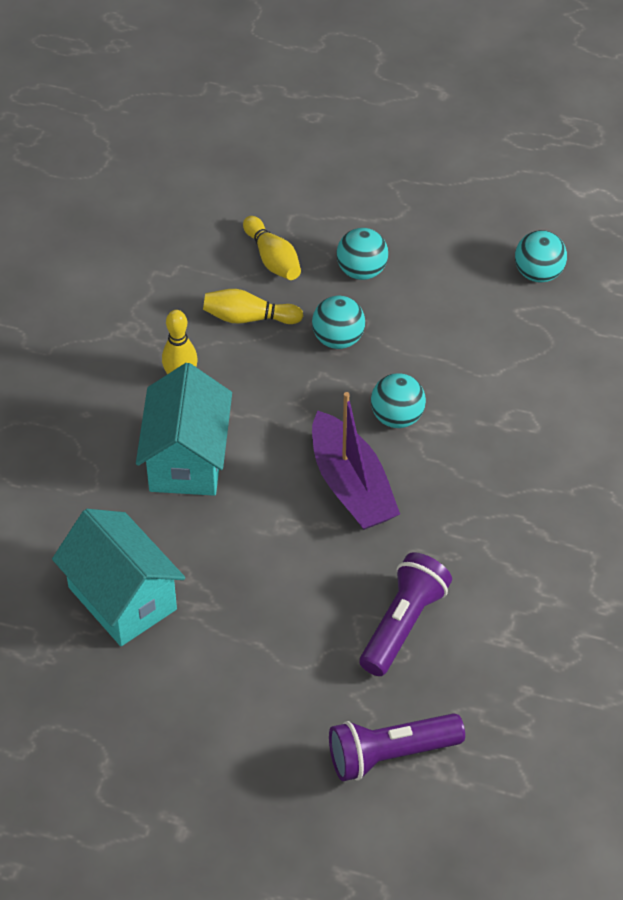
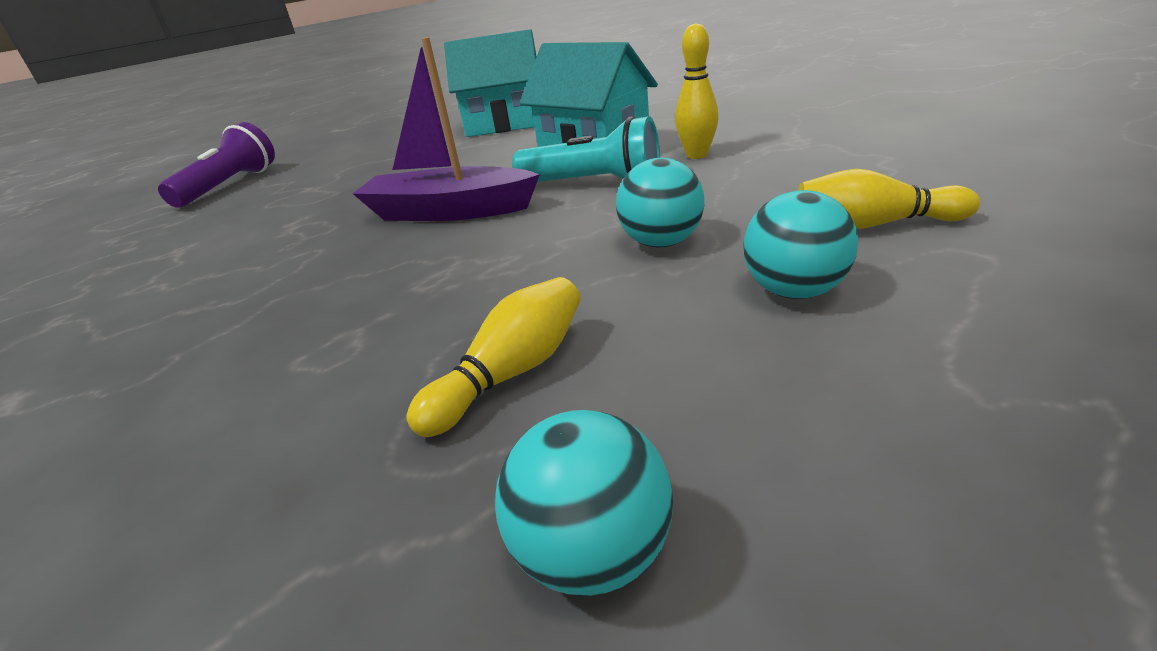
camera: 130 degrees right, 20 degrees down
(248, 318) = (759, 195): yellow bowling pin -> yellow bowling pin (511, 373)
(264, 418) = (594, 184): none -> turquoise flashlight
(397, 417) = (486, 255): turquoise ball -> none
(403, 624) = (289, 208): purple flashlight -> none

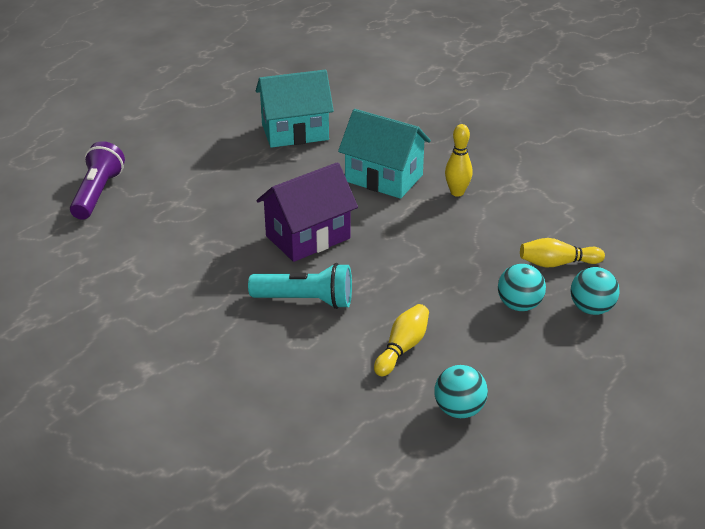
camera: 15 degrees left, 5 degrees up
(448, 211) = (308, 237): purple boat -> purple house
(594, 184) = (396, 217): turquoise flashlight -> turquoise flashlight (306, 300)
(661, 242) = (451, 271): turquoise ball -> turquoise ball (591, 309)

